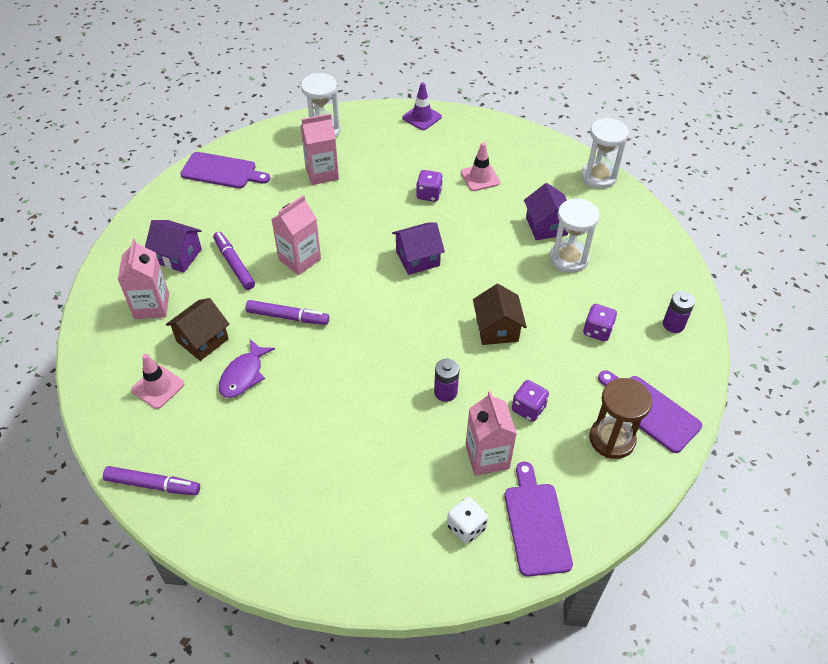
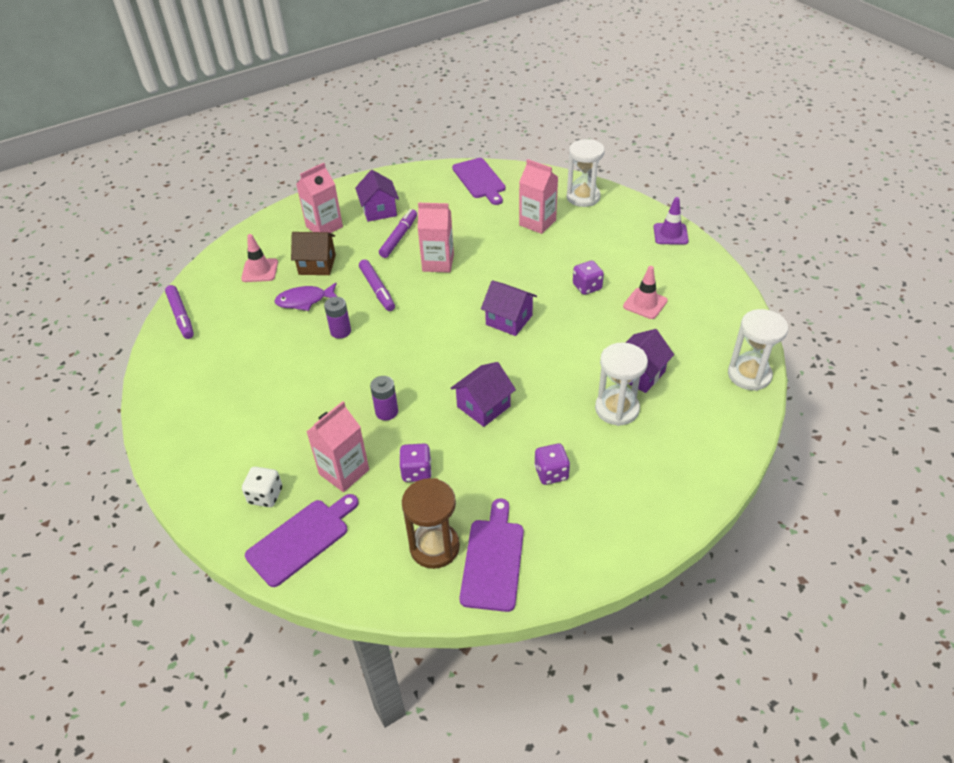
camera: 55 degrees right, 5 degrees down
(497, 329) = (483, 406): brown house -> purple house
(673, 324) = (619, 526): purple battery -> purple battery (340, 331)

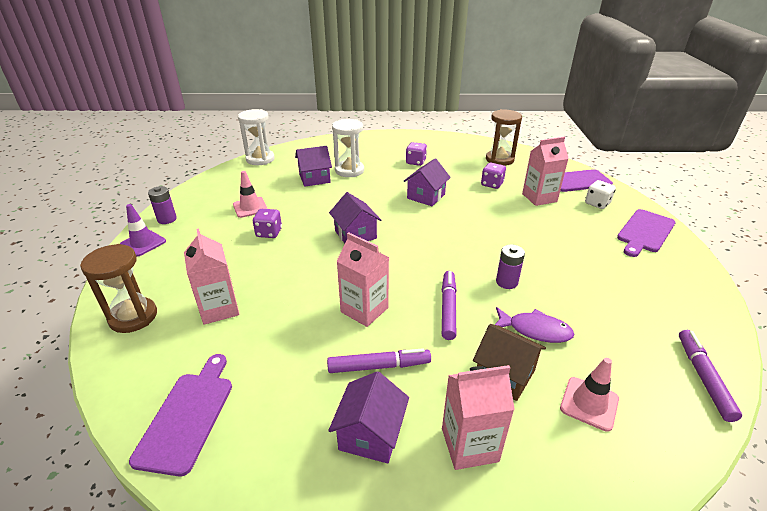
camera: 150 degrees left, 10 degrees down
(386, 412) = (495, 215): purple battery -> purple battery (167, 219)
(399, 237) = (379, 366): purple marker -> purple marker turned 150 degrees counterclockwise
(483, 406) = (426, 196): purple house -> purple house turned 45 degrees counterclockwise
(493, 560) = (473, 149): purple cutting board -> purple cutting board (645, 232)
(583, 197) = (133, 317): white hourglass -> brown hourglass

